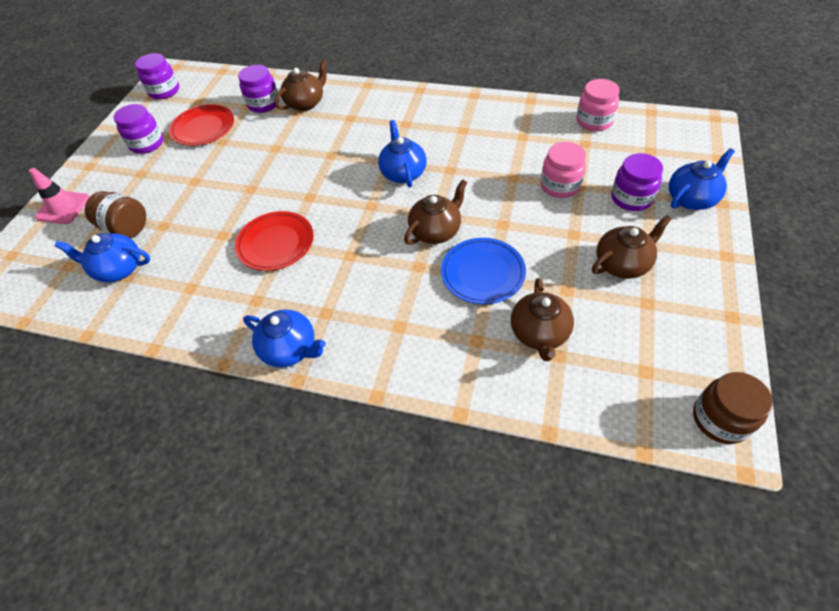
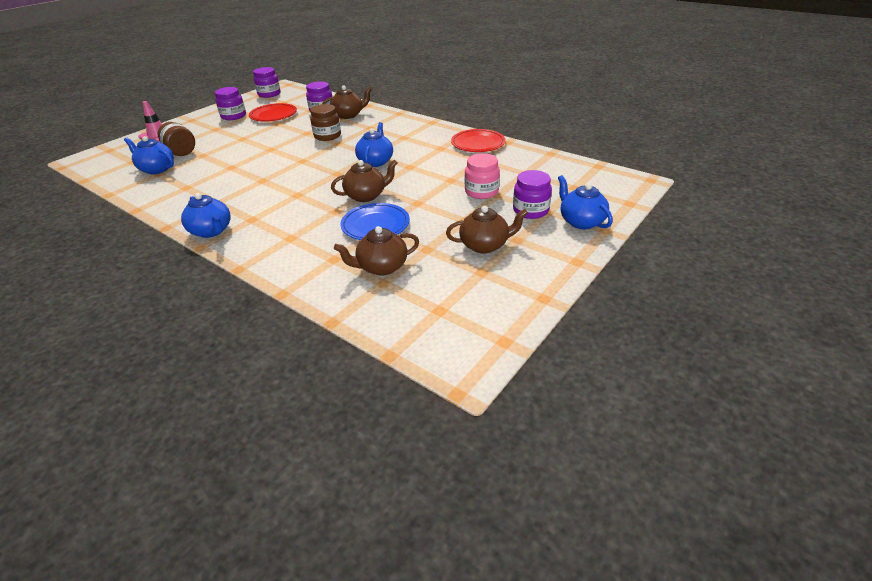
camera: 20 degrees right, 15 degrees down
(276, 243) = (258, 178): red plate -> red plate (478, 143)
(539, 333) = (381, 267): brown teapot -> brown teapot turned 45 degrees clockwise
(594, 121) = (545, 162): pink jar -> none
(691, 198) = (581, 221): blue teapot -> blue teapot turned 105 degrees counterclockwise
(720, 419) = (469, 355): brown jar -> brown jar (327, 136)

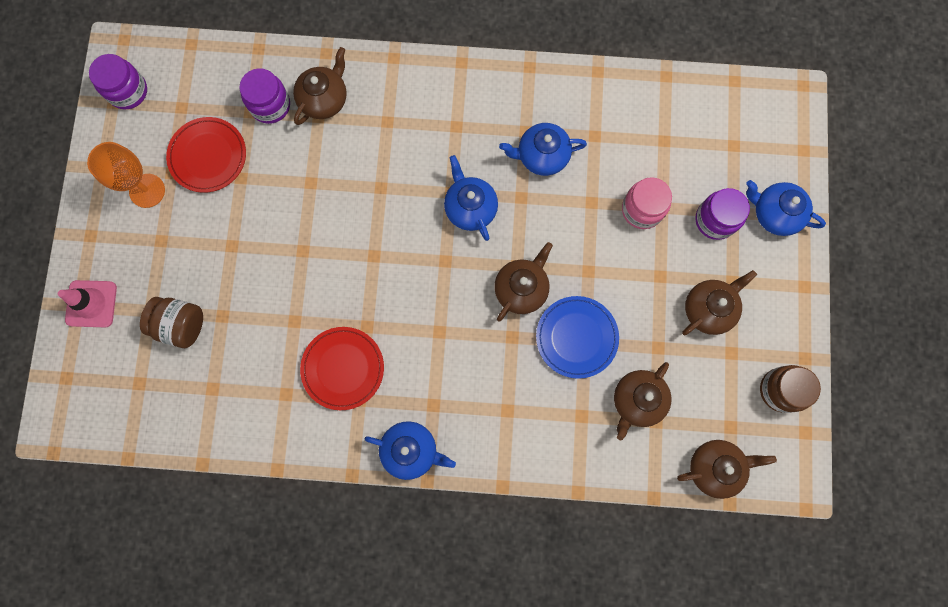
camera: 35 degrees left, 40 degrees up
(157, 169) = (198, 381): blue teapot -> blue teapot (541, 156)
(233, 116) = (147, 190): purple jar -> orange goblet
(327, 136) = (348, 176): brown jar -> brown jar (780, 390)
(401, 327) = (715, 467): none -> brown teapot
(478, 143) = (564, 95): red plate -> red plate (343, 368)

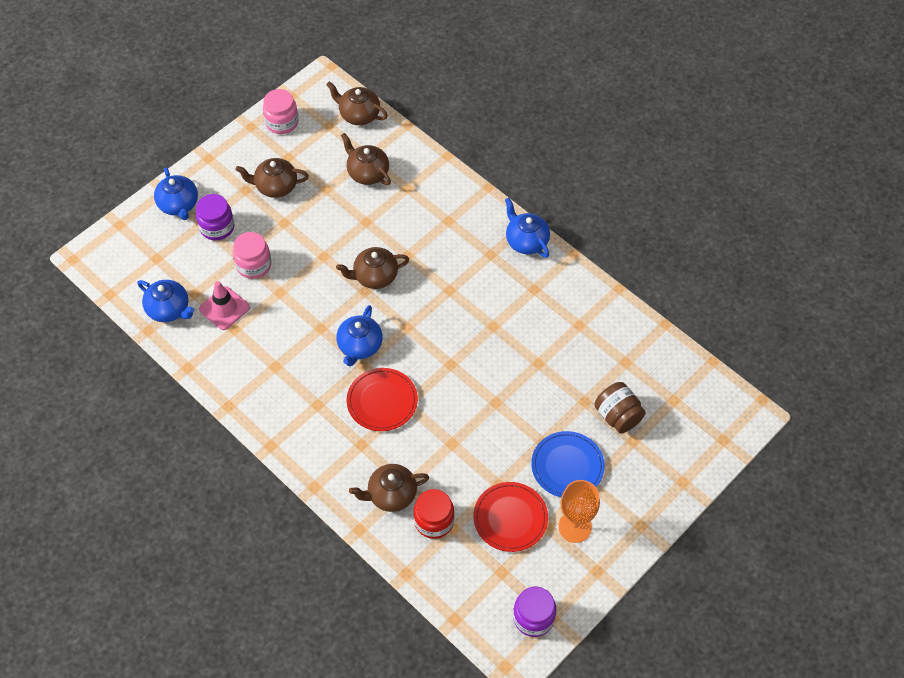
camera: 140 degrees left, 20 degrees down
(91, 304) = (672, 476): pink traffic cone -> pink traffic cone (224, 308)
(270, 105) = (434, 521): purple jar -> red jar
(343, 368) = (529, 313): red plate -> red plate (382, 401)
(541, 156) = (281, 342): blue teapot -> blue teapot (169, 309)
(576, 337) = (368, 227): blue plate -> blue plate (567, 466)
(637, 400) = (367, 173): brown teapot -> brown teapot turned 120 degrees counterclockwise
(780, 390) = (282, 122): brown jar -> pink jar

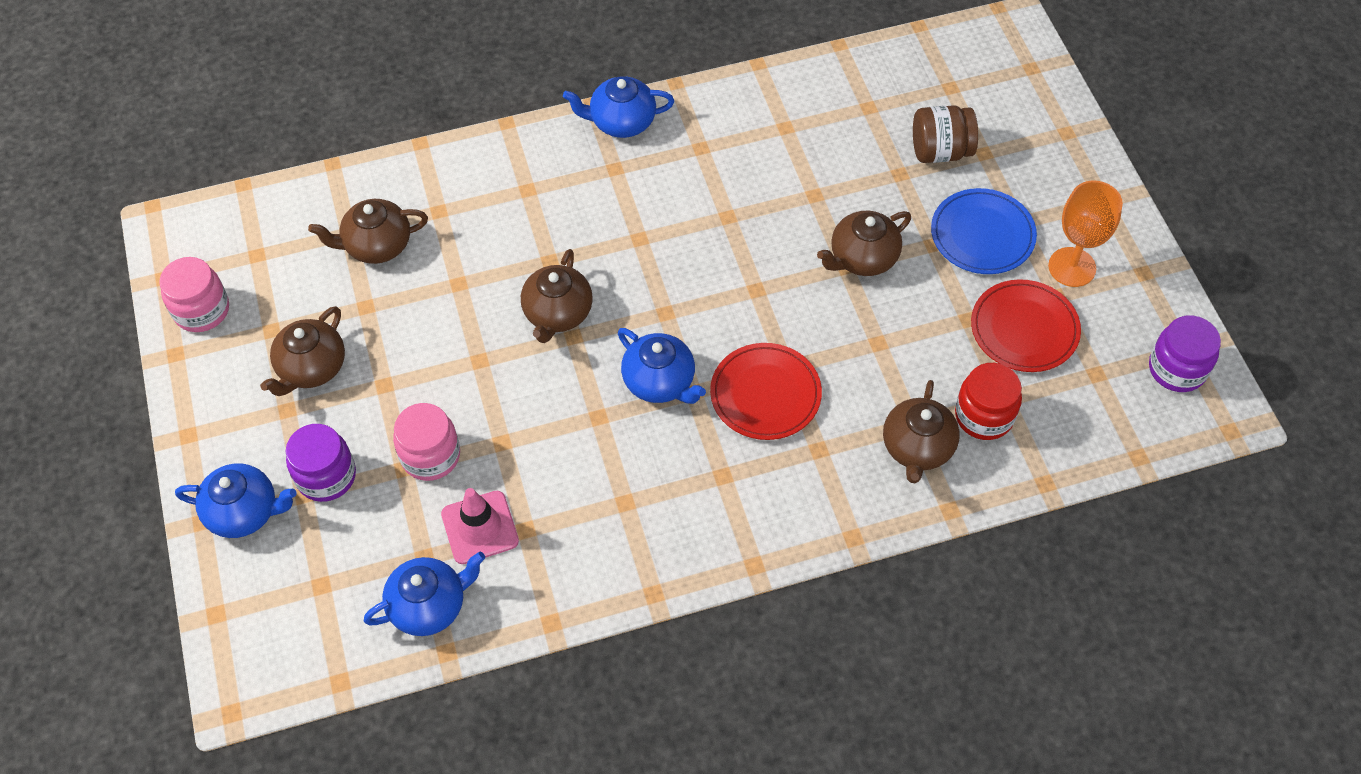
camera: 60 degrees left, 0 degrees up
(359, 115) = (267, 211): brown teapot -> brown teapot (862, 258)

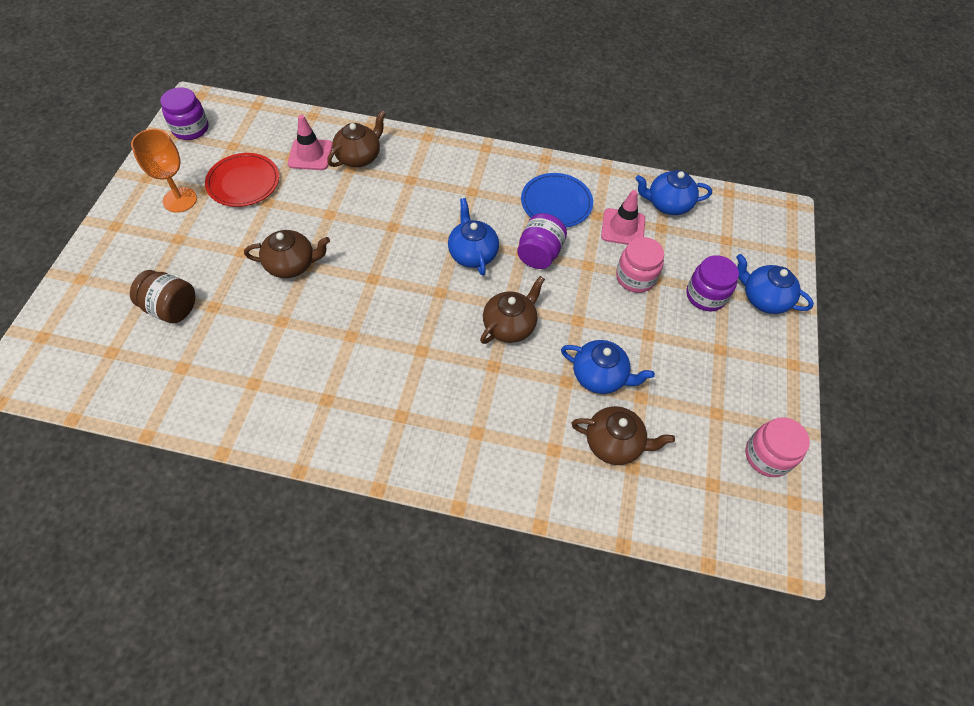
camera: 155 degrees left, 0 degrees up
(311, 368) = (695, 370): brown teapot -> none
(574, 425) = (539, 254): none -> purple jar
(621, 122) = (367, 455): blue teapot -> blue teapot (600, 376)
(765, 394) = (416, 218): red plate -> none
(982, 235) = (207, 242): blue plate -> blue plate (556, 203)
(984, 416) = (310, 154): red jar -> pink traffic cone

